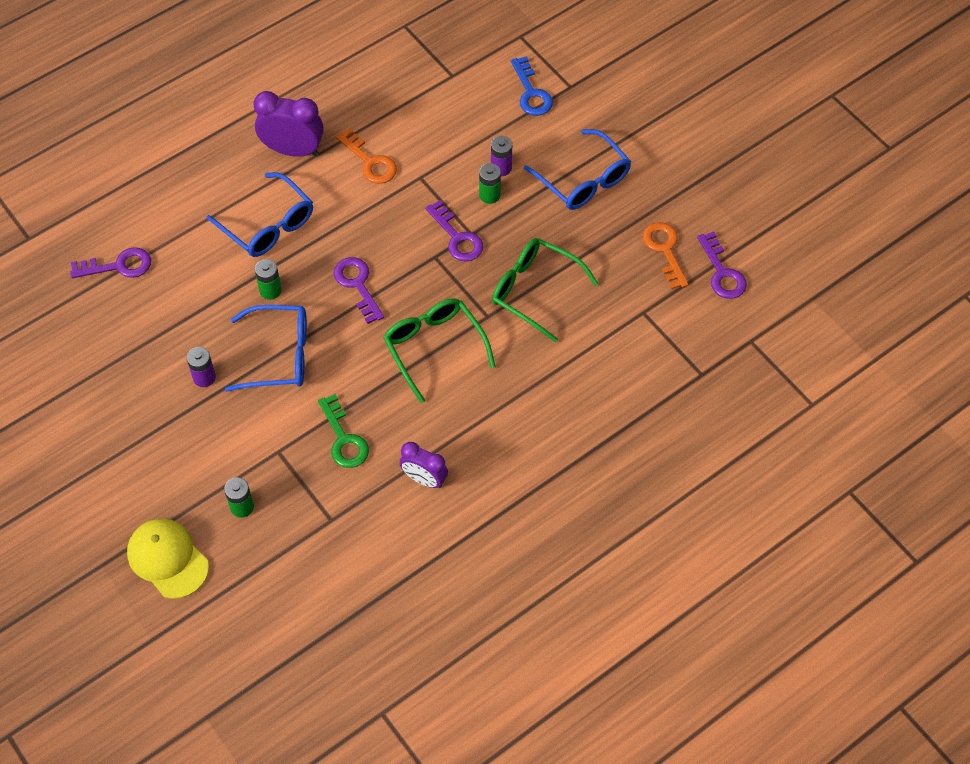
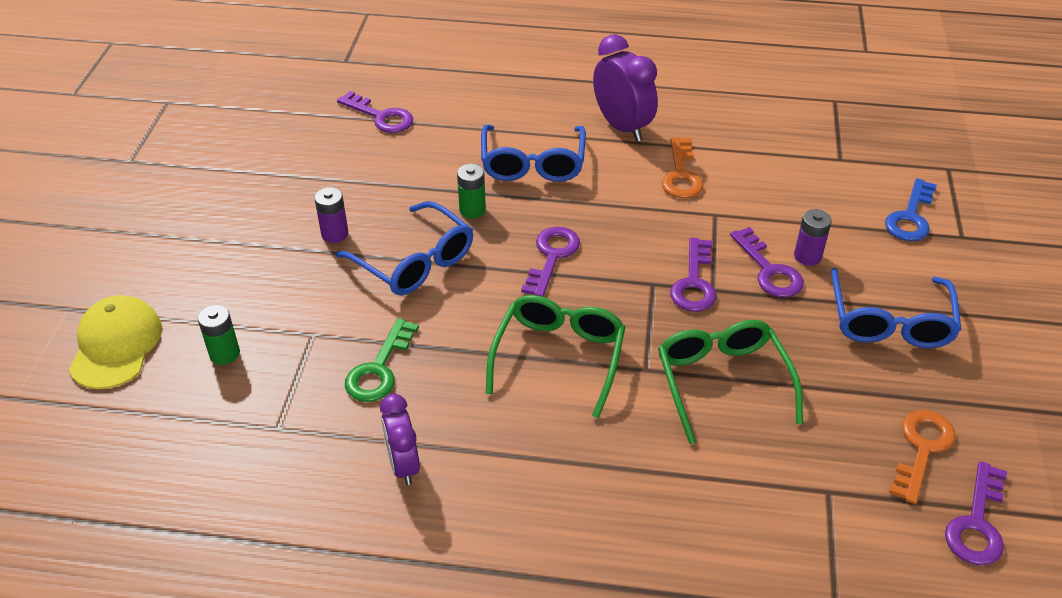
camera: 45 degrees right, 15 degrees down
(489, 195) = (769, 270): green battery -> purple key

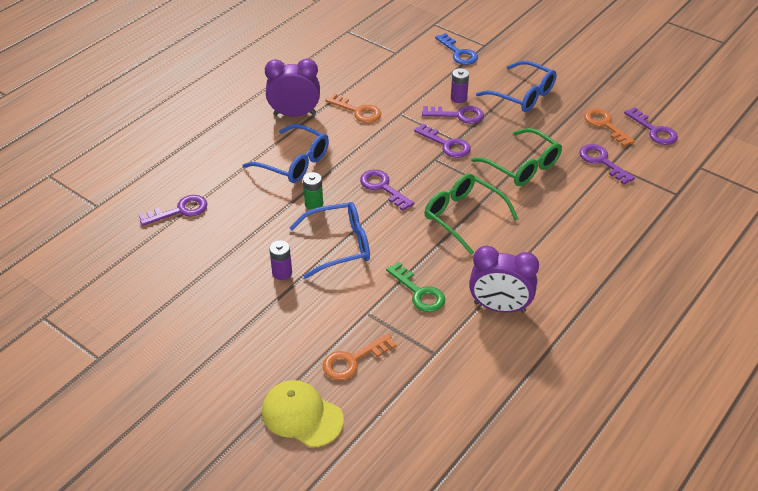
camera: 60 degrees left, 0 degrees up
(224, 354) = (353, 360): green battery -> orange key
(403, 465) = (499, 307): purple clock -> purple clock, size x1.53
(722, 382) = (522, 166): green glasses -> green glasses turned 150 degrees counterclockwise
(823, 476) = (602, 161): none -> purple key

